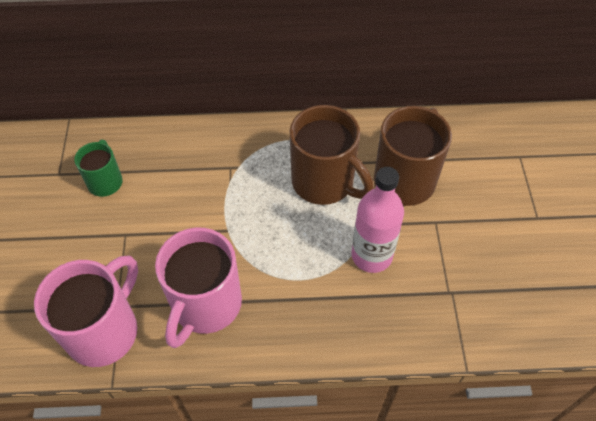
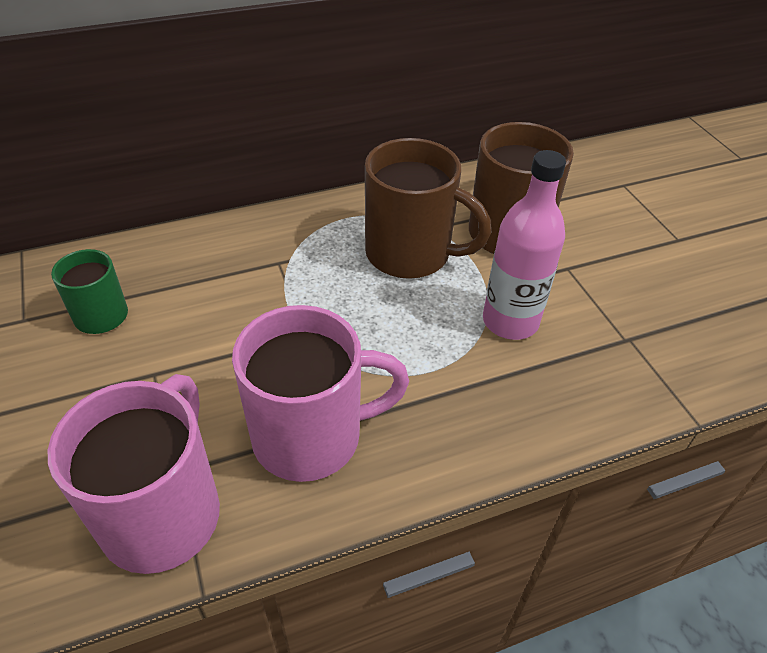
camera: 20 degrees left, 10 degrees down
(205, 305) = (311, 436): pink mug -> pink mug turned 105 degrees counterclockwise

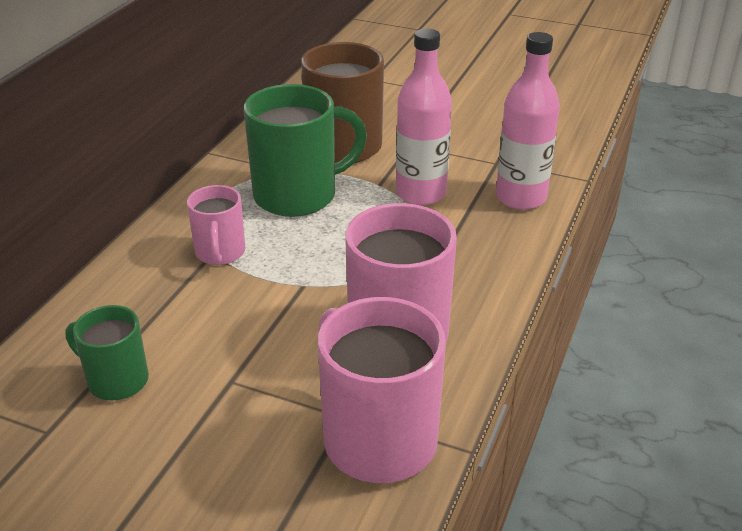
camera: 45 degrees left, 10 degrees down
(291, 264) = (220, 253): none -> pink mug
(411, 254) = (298, 195): brown mug -> green mug
(598, 392) = (521, 198): none -> pink bottle

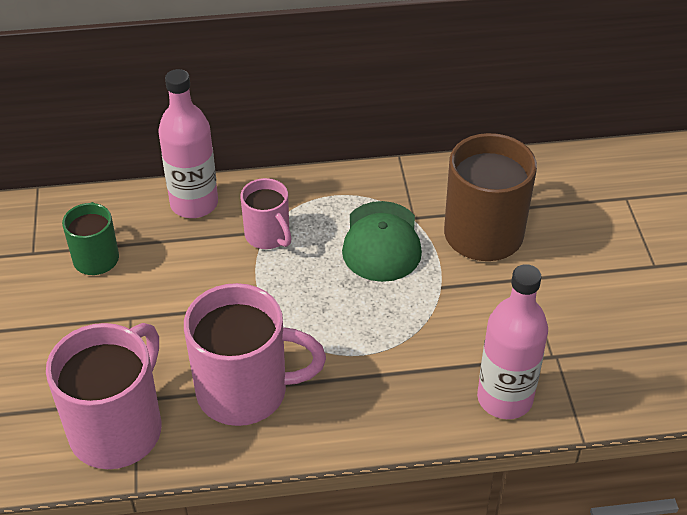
camera: 60 degrees right, 10 degrees up
(220, 253) = (268, 236): pink mug -> pink mug turned 90 degrees counterclockwise
(298, 195) = (381, 242): green mug -> green cap
(421, 193) = (451, 321): pink bottle -> pink bottle (194, 204)

